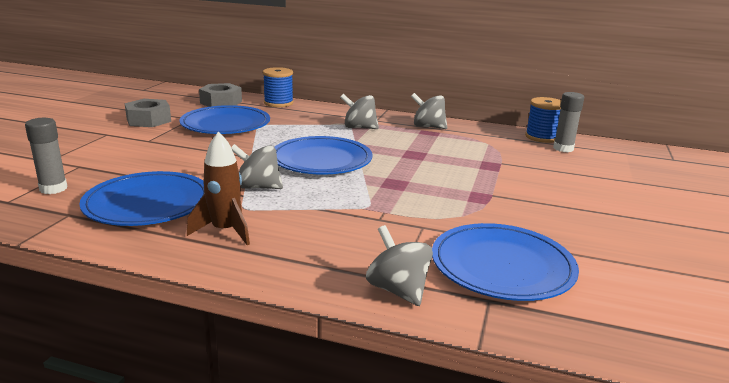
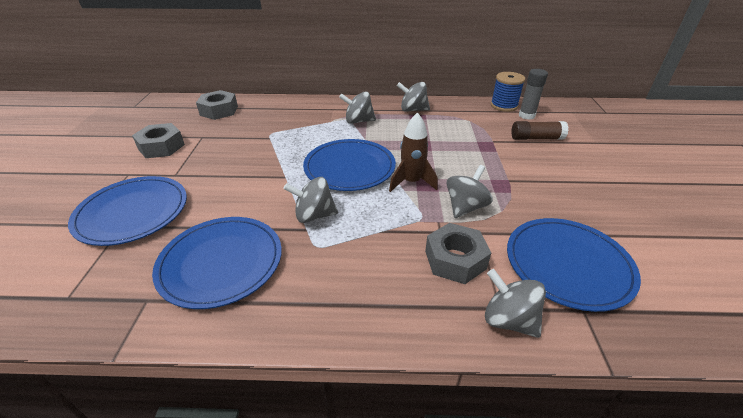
camera: 15 degrees left, 15 degrees up
(53, 188) = (110, 265): grey glue stick -> none
(225, 124) = (239, 138): blue plate -> blue plate (132, 213)
(225, 231) = (316, 283): brown rocket -> brown rocket (411, 182)
(278, 103) = (272, 103): blue spool -> none
(378, 240) = (455, 260): none -> grey nut
(423, 206) = (465, 207): none -> grey spinning top
(558, 168) = (536, 138): none -> brown glue stick

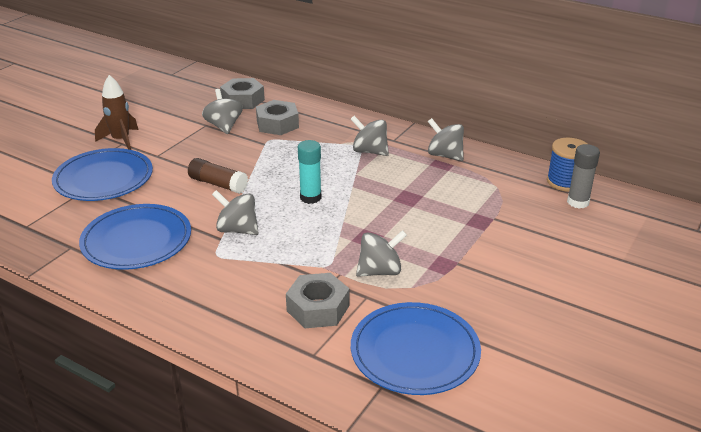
camera: 30 degrees right, 5 degrees down
(161, 147) = (165, 125): grey nut -> grey nut (277, 124)
(349, 168) = (310, 197): blue plate -> turquoise glue stick
(411, 182) = (354, 231): brown rocket -> brown rocket (121, 140)
(508, 320) = (309, 365): grey spinning top -> grey spinning top (224, 126)
(536, 138) = (552, 231): brown glue stick -> brown glue stick (218, 184)

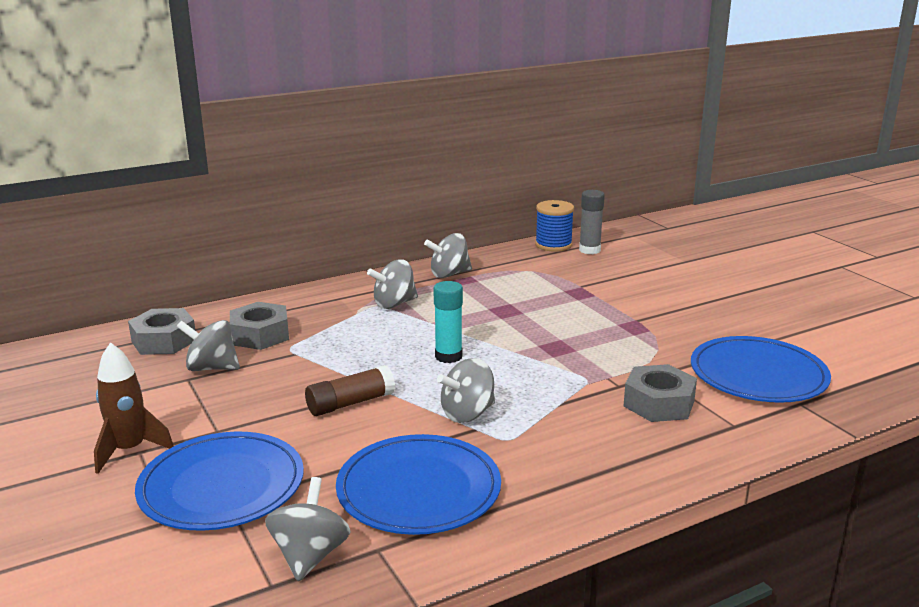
camera: 60 degrees left, 10 degrees down
(380, 271) = (620, 357): grey spinning top -> grey spinning top (310, 555)

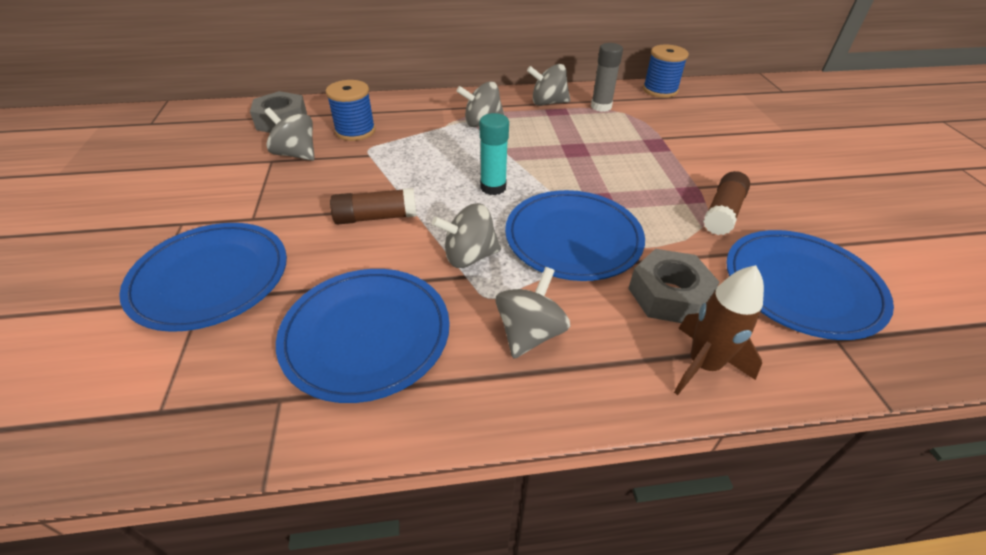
camera: 20 degrees right, 20 degrees up
(130, 450) = (175, 220): brown rocket -> brown rocket (703, 365)
(260, 335) = (355, 131): grey nut -> blue spool
(310, 555) = (217, 385): grey spinning top -> grey spinning top (530, 333)
(552, 381) = (573, 238): none -> blue plate
(589, 250) = (691, 101): grey glue stick -> grey glue stick (601, 107)
(669, 336) = (722, 213): none -> brown glue stick

